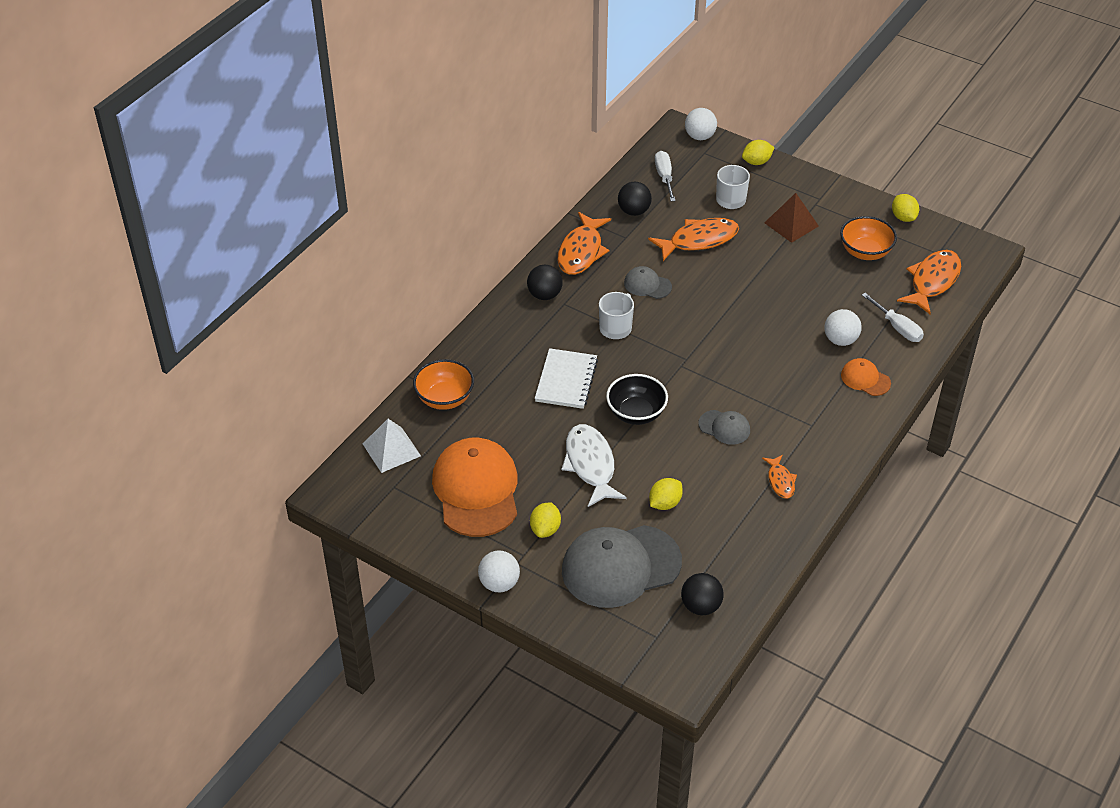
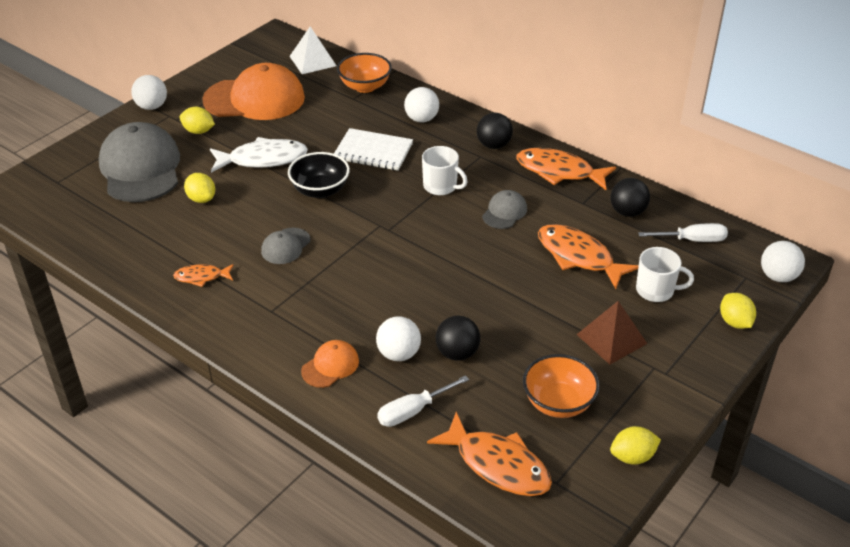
camera: 95 degrees right, 5 degrees down
(504, 349) = (421, 119): none -> white ball
(699, 240) = (578, 257): orange fish -> orange fish turned 150 degrees clockwise
(701, 606) = (76, 209): black ball -> black ball (457, 353)

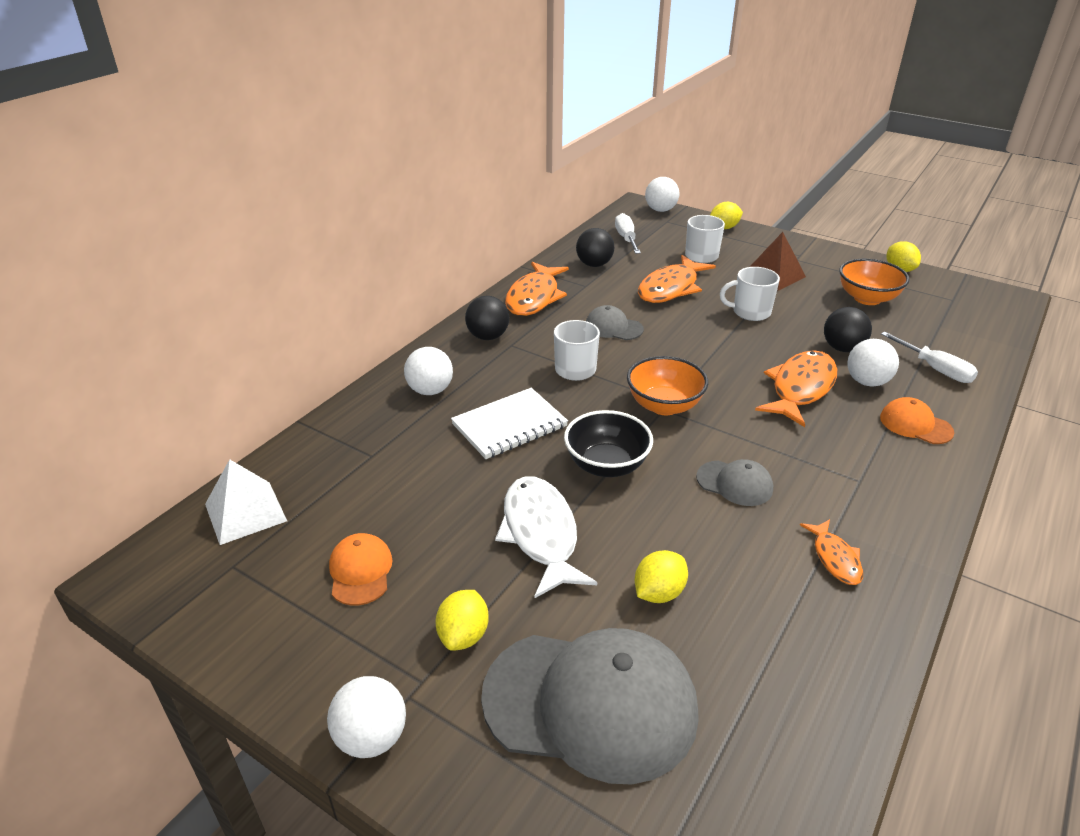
camera: 95 degrees left, 5 degrees down
(141, 168) = (590, 703): grey cap -> grey cap turned 150 degrees counterclockwise
(254, 99) = (360, 571): orange cap -> orange cap, size x0.46
(365, 86) = (339, 446): orange bowl -> orange bowl (664, 405)
(373, 152) = (509, 425): white notebook -> white notebook turned 45 degrees clockwise
(497, 465) = (958, 324): orange fish -> orange fish (800, 388)
(529, 303) = (750, 312): none -> white mug

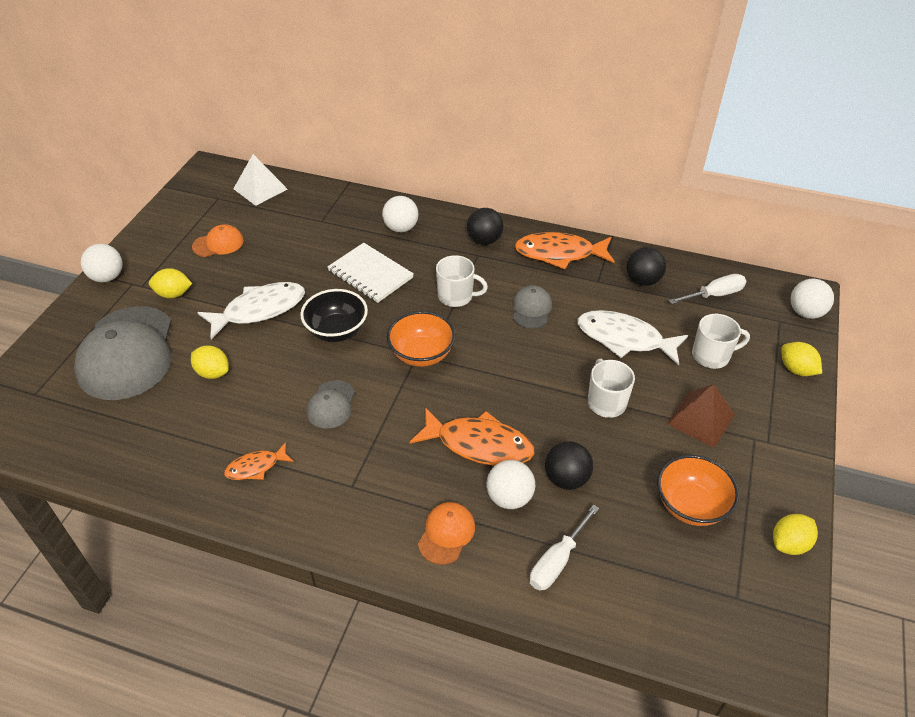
camera: 75 degrees right, 10 degrees up
(670, 288) = (624, 339): orange fish -> white fish

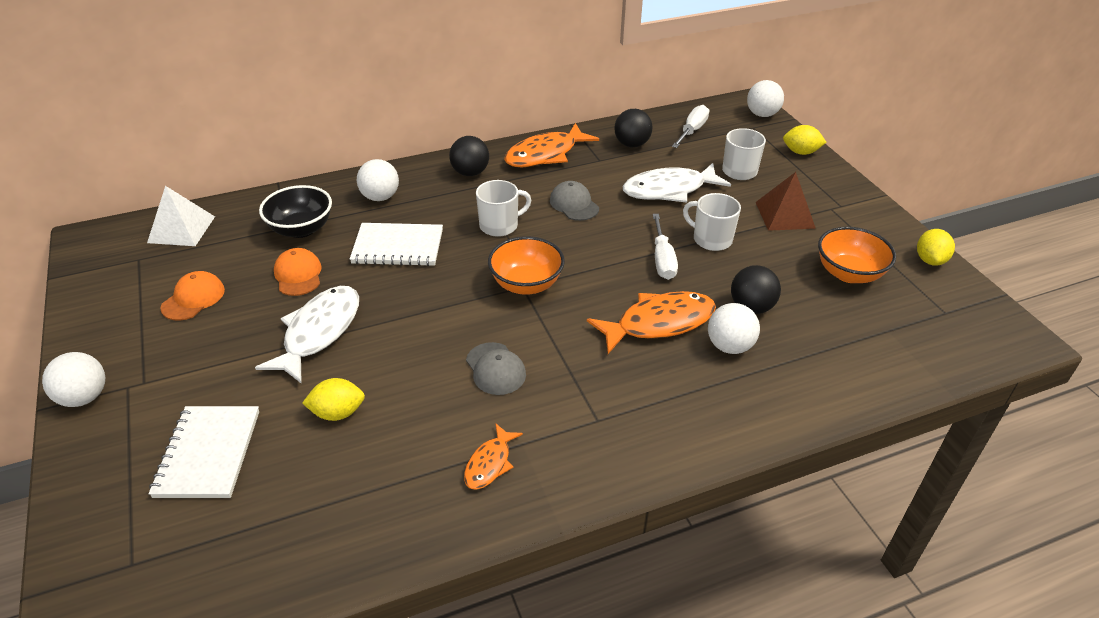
camera: 40 degrees left, 5 degrees down
(127, 353) = (208, 453): grey cap -> white notebook
(173, 294) = (196, 369): yellow lemon -> none
(337, 331) = (423, 308): black bowl -> black bowl (301, 229)
(446, 534) = (718, 403): orange cap -> orange cap (298, 275)
(557, 560) = (816, 366): white screwdriver -> white screwdriver (662, 259)

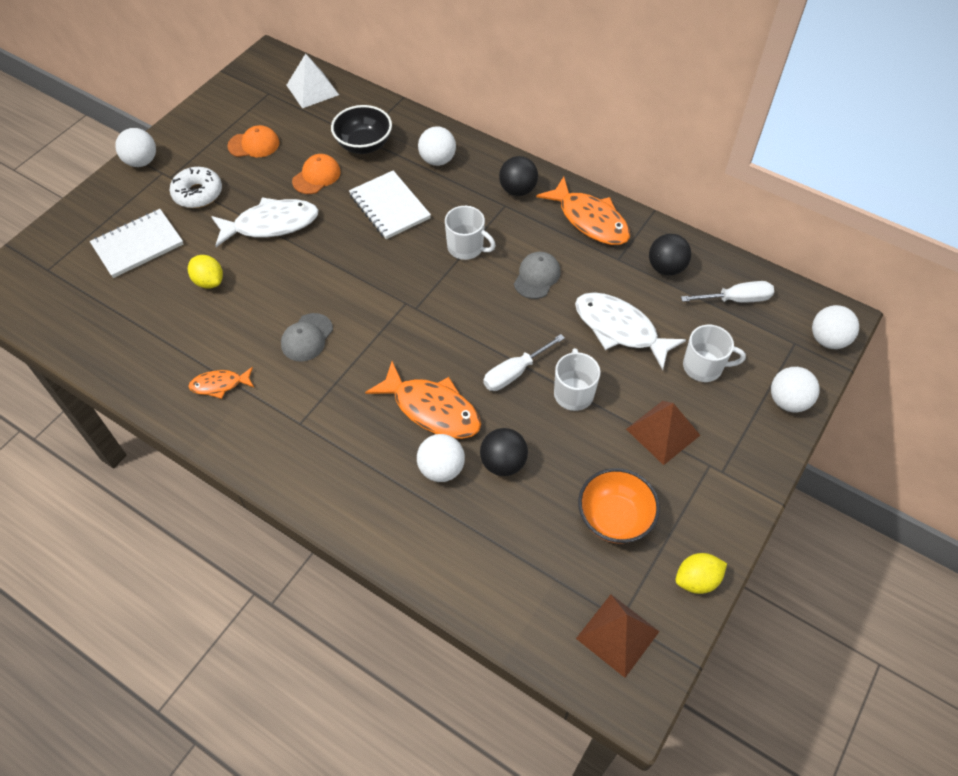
camera: 55 degrees right, 15 degrees up
(201, 370) = (198, 193): none -> white donut
(526, 284) = (410, 303): orange bowl -> none
(545, 154) = (590, 220): orange fish -> orange fish turned 150 degrees counterclockwise
(801, 152) = (788, 401): yellow lemon -> white ball
(959, 321) = (617, 634): none -> brown pyramid

